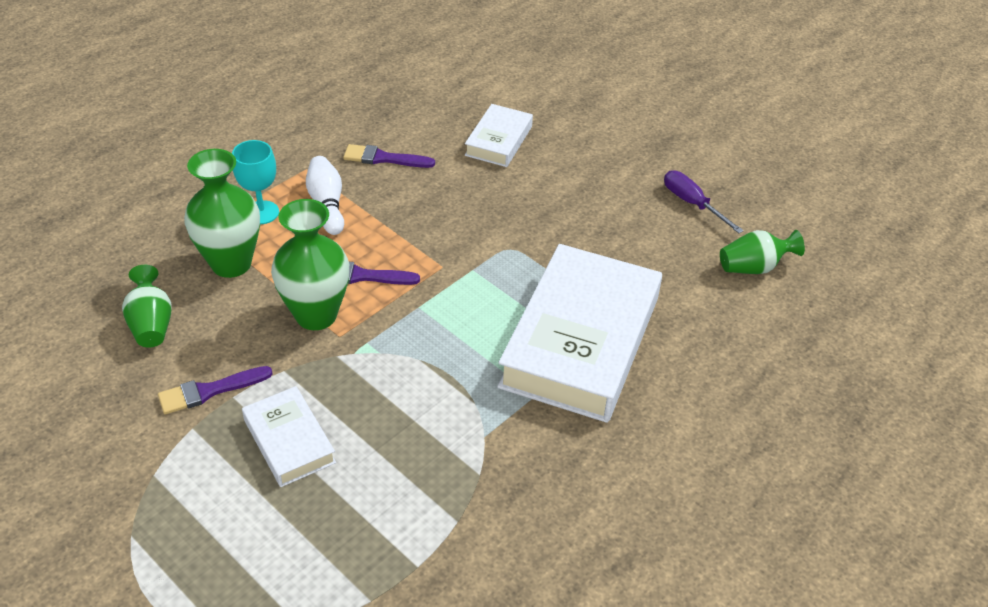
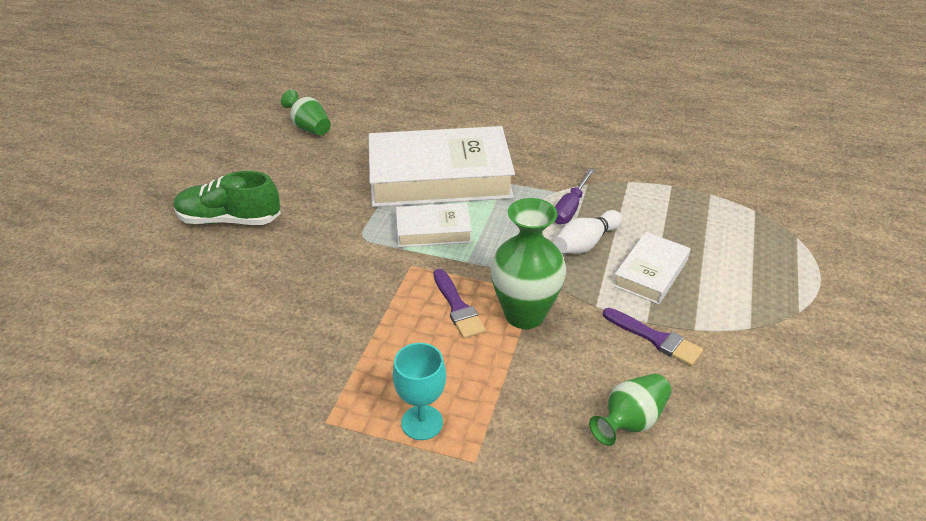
camera: 115 degrees left, 5 degrees down
(231, 263) = (511, 406): green vase -> none
(327, 204) = (376, 375): white bowling pin -> white bowling pin (586, 243)
(384, 158) = (274, 365): purple brush -> none
(499, 141) = (204, 292): white book -> white book (433, 230)
(596, 173) = (229, 220): none -> green shoe
(692, 204) = (248, 165): purple screwdriver -> purple screwdriver (570, 208)

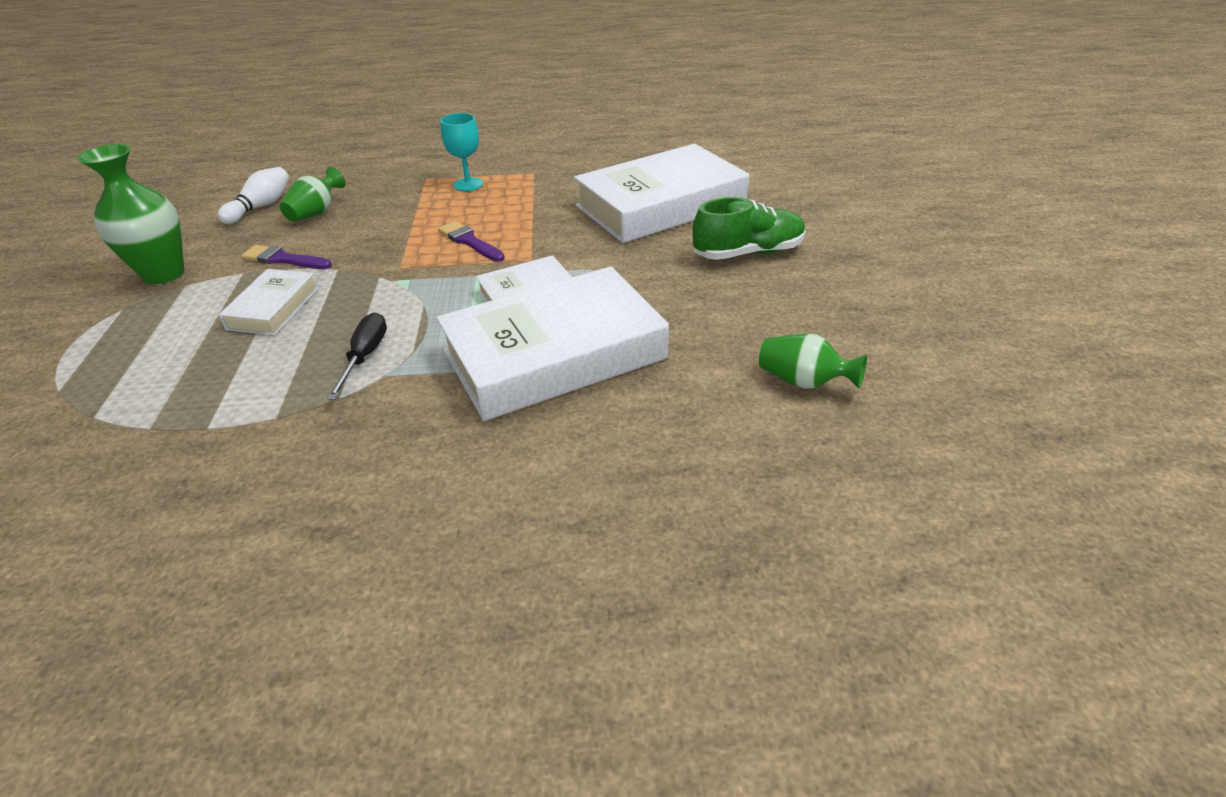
camera: 160 degrees right, 0 degrees up
(236, 303) = (661, 205): none -> white book
(524, 315) = (406, 249): green vase -> green vase (164, 273)
(570, 208) = (365, 356): purple screwdriver -> black screwdriver
(586, 243) = (345, 320): white bowling pin -> white bowling pin (261, 207)

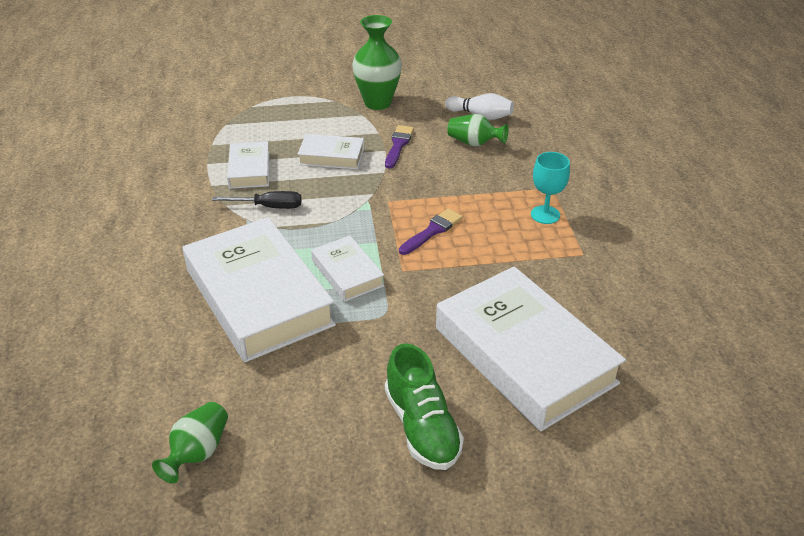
camera: 85 degrees right, 0 degrees up
(257, 380) = (249, 170): none -> white book

